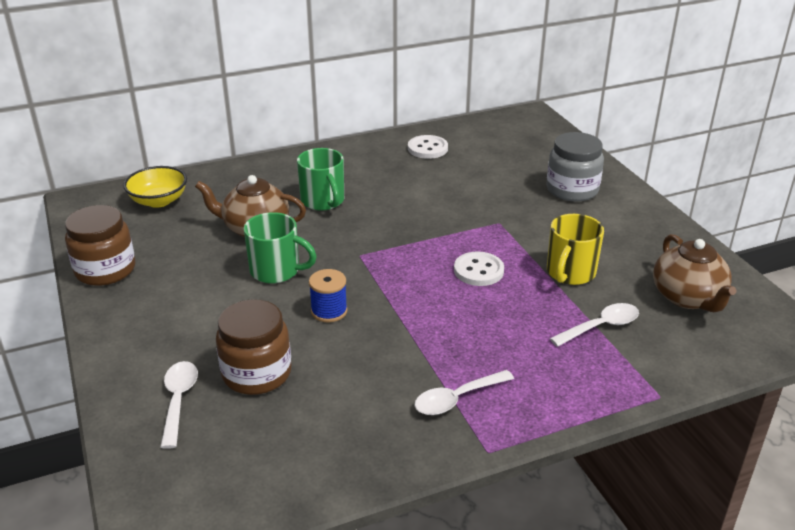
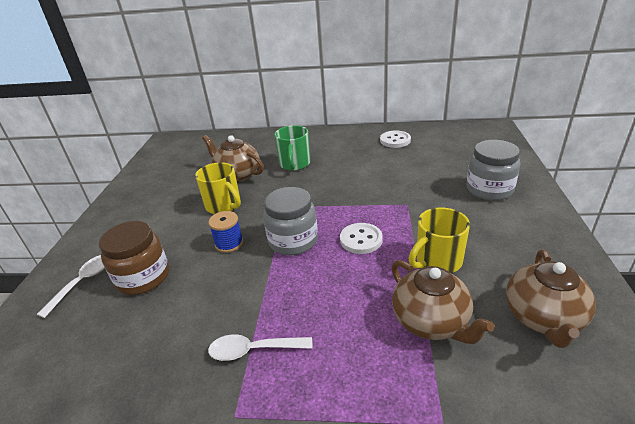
camera: 30 degrees right, 0 degrees up
(105, 270) = (135, 183): brown jar -> none
(159, 201) = (202, 147): yellow bowl -> none
(276, 271) = (224, 205): green mug -> yellow mug
(404, 290) = (293, 241): none -> grey jar
(601, 326) = (431, 321): white spoon -> brown teapot

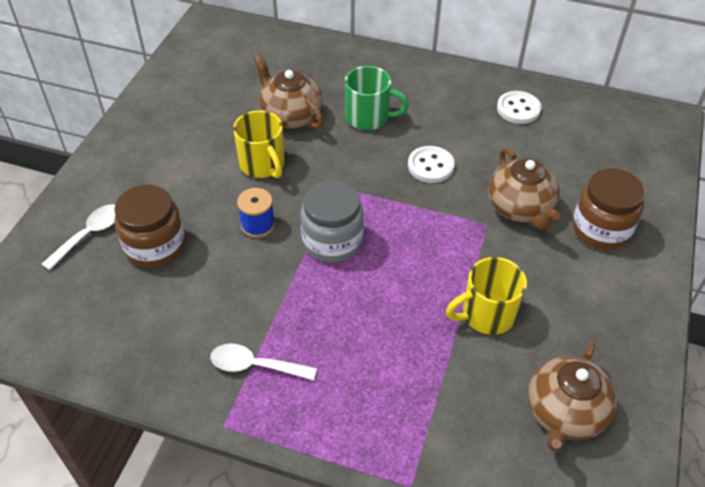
camera: 10 degrees right, 15 degrees up
(295, 164) = (369, 117): green mug -> green mug turned 90 degrees counterclockwise
(361, 239) = (411, 261): white button -> white button (430, 166)
(431, 321) = (446, 384): brown teapot -> brown teapot (520, 208)
(489, 189) = (601, 229): grey jar -> brown jar

